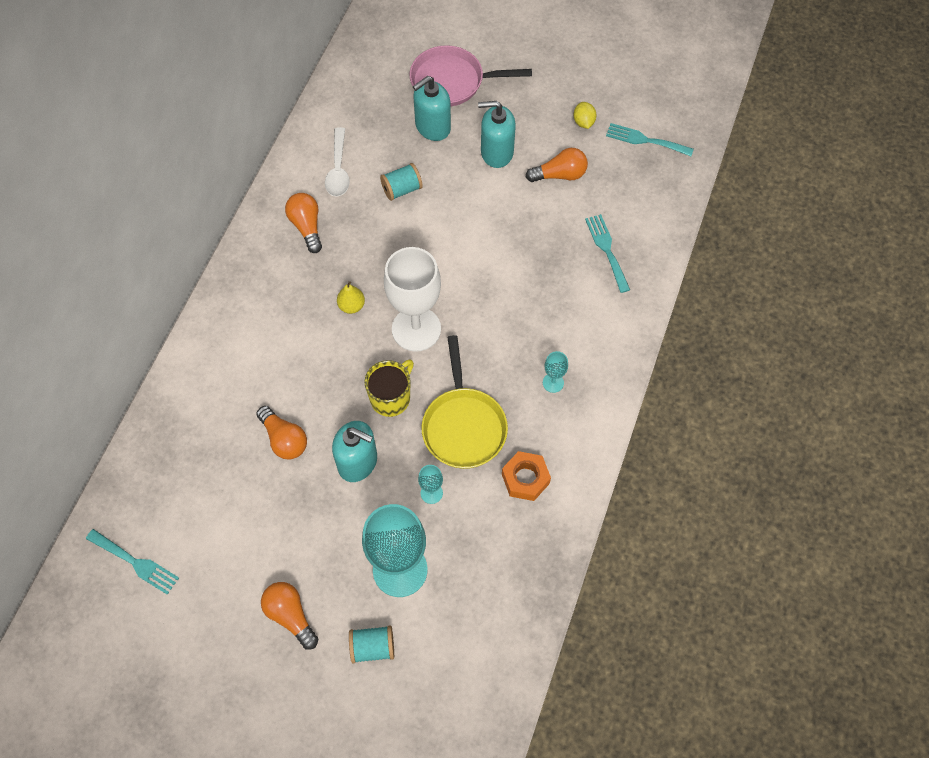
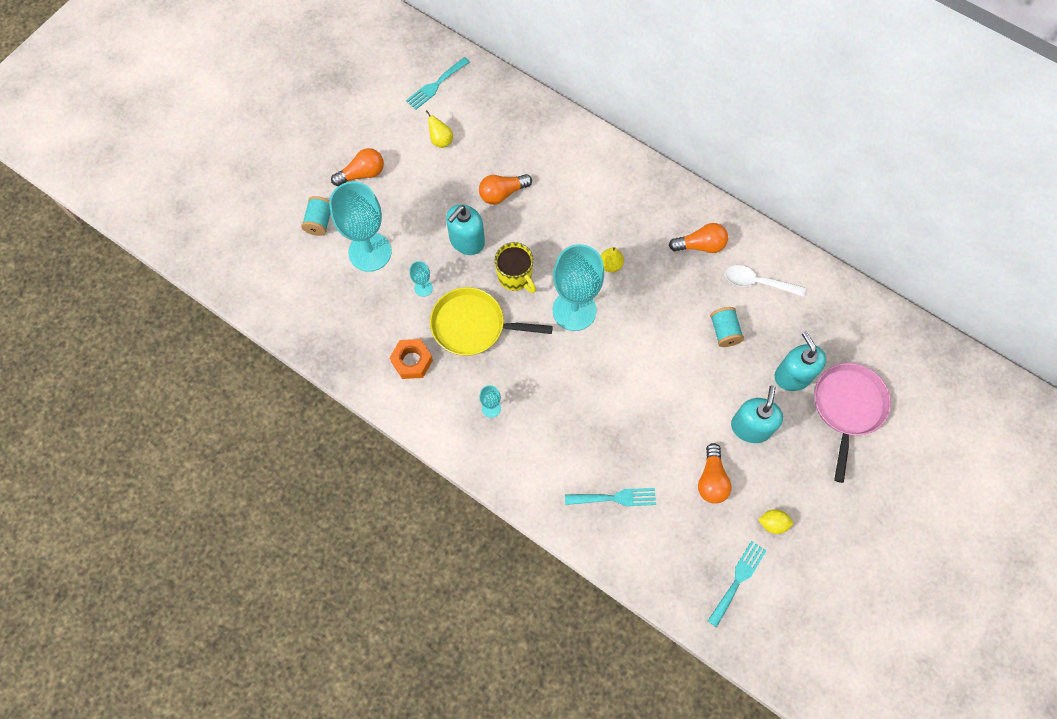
camera: 105 degrees right, 5 degrees up
(221, 532) = (441, 140): none -> yellow pear
(416, 329) = (574, 310): white goblet -> turquoise goblet

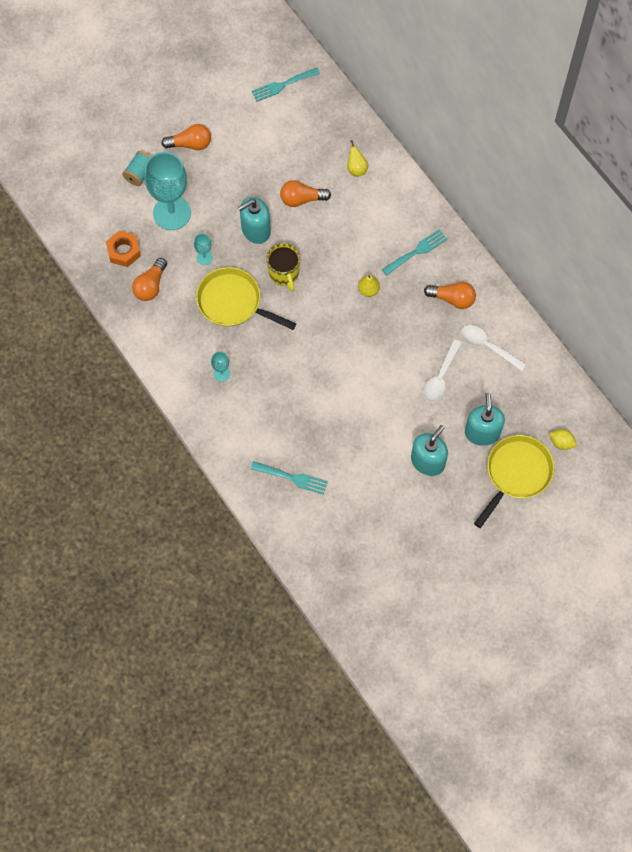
camera: 20 degrees right, 0 degrees up
(412, 361) = (172, 314): orange nut -> orange nut (124, 251)
(441, 140) = (268, 136): yellow pear -> yellow pear (356, 169)
(574, 310) = (322, 318): turquoise goblet -> none
(711, 480) = (377, 491): orange light bulb -> orange light bulb (150, 286)
(724, 331) = (440, 377): turquoise spool -> white spoon
(738, 580) = (364, 574): turquoise fork -> turquoise fork (417, 251)
(773, 523) = (412, 542): yellow lemon -> yellow lemon (561, 442)
(847, 408) = (516, 474): pink pan -> yellow pan

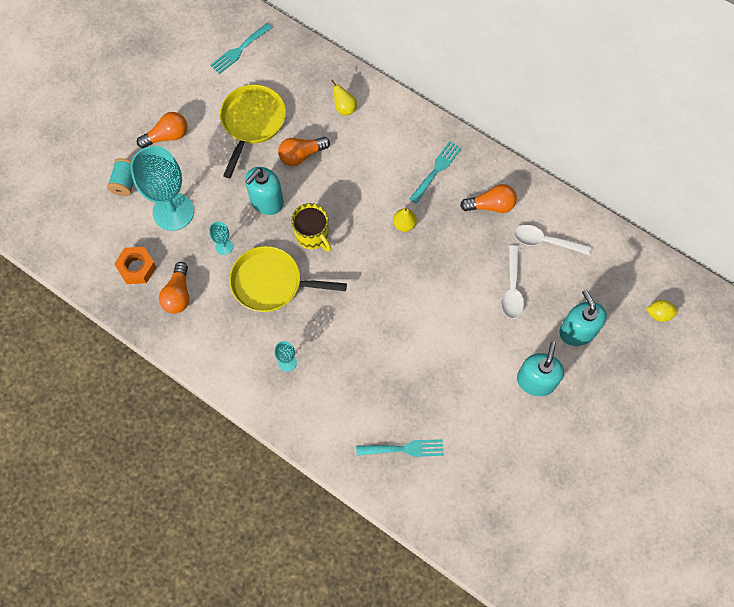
camera: 20 degrees left, 0 degrees up
(516, 474) = (629, 362): yellow pan -> yellow pan (252, 123)

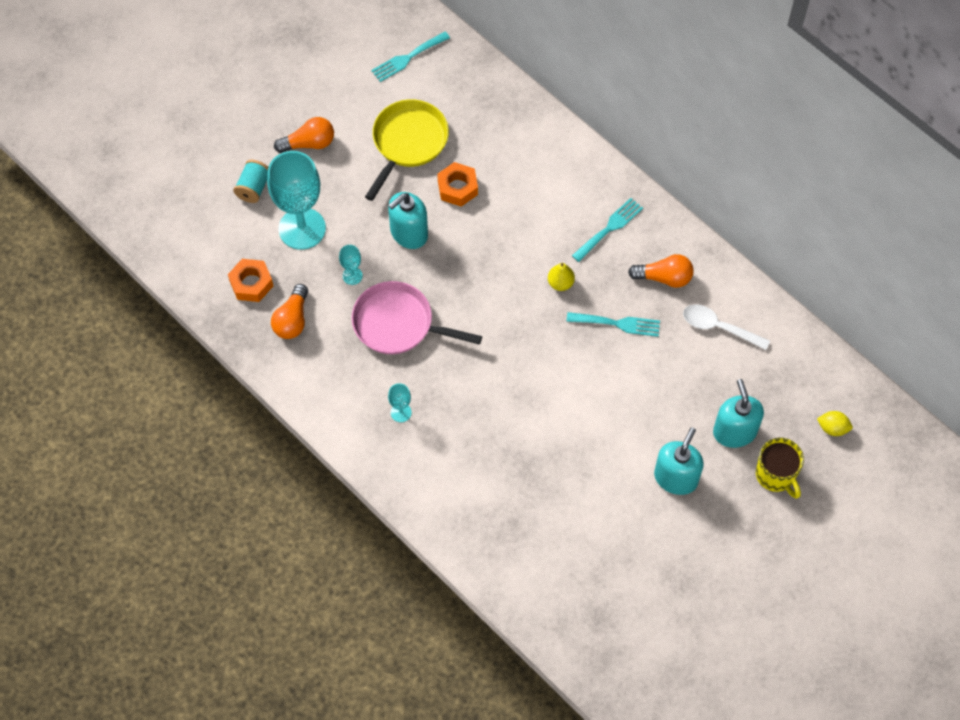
camera: 10 degrees right, 5 degrees down
(271, 283) = (398, 324): yellow pan -> pink pan
(301, 155) = (457, 188): orange light bulb -> orange nut
(312, 236) = (454, 279): yellow mug -> yellow mug (775, 475)
(344, 108) = (517, 142): yellow pear -> none
(404, 449) = (514, 525): turquoise fork -> turquoise fork (618, 324)
(512, 288) = (670, 373): white spoon -> none

